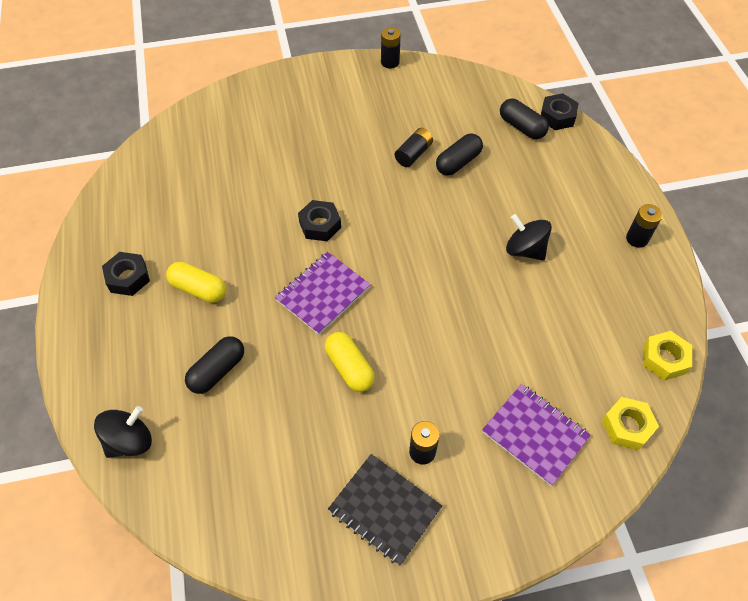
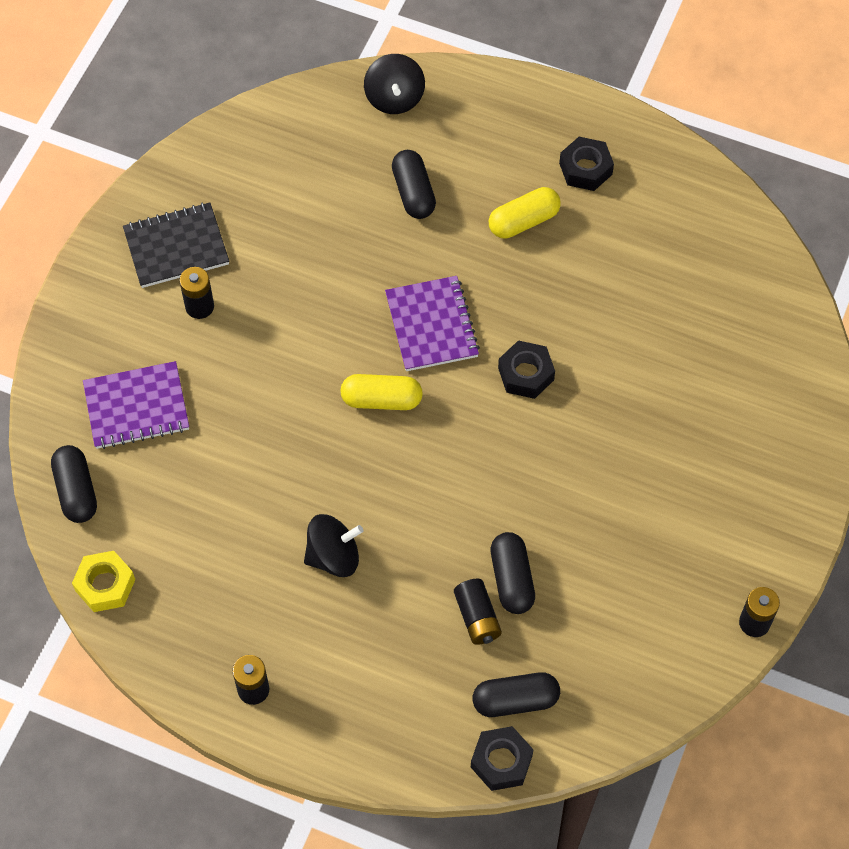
camera: 125 degrees right, 5 degrees up
(349, 368) = (329, 299): yellow capsule -> yellow capsule (381, 400)
(413, 154) = (562, 538): black battery -> black battery (477, 617)
(627, 426) = (76, 491): yellow nut -> black capsule

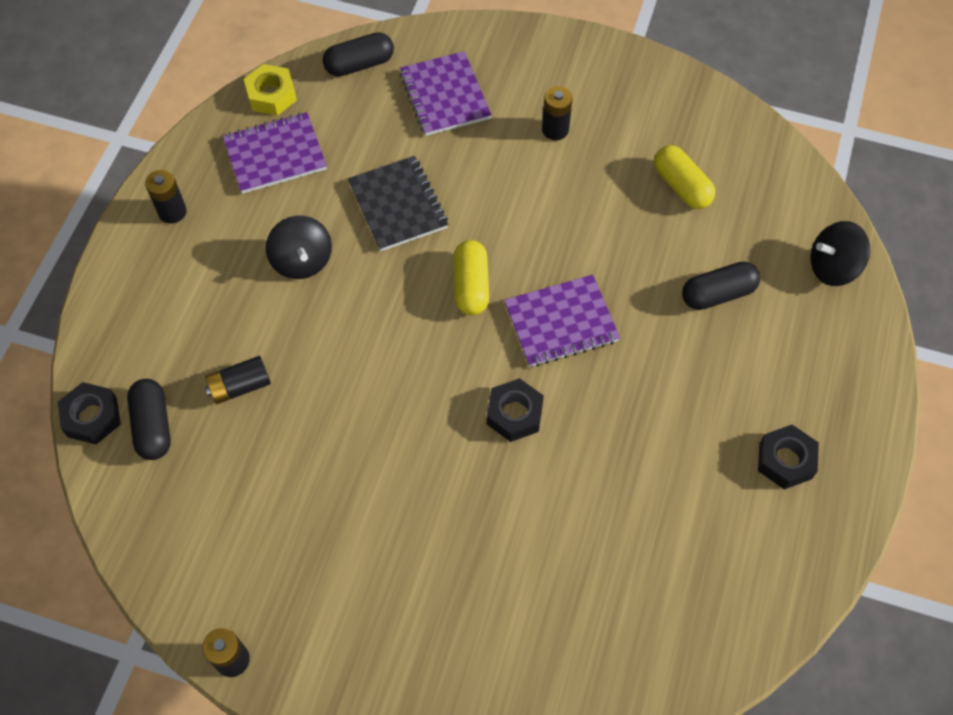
camera: 85 degrees right, 0 degrees up
(176, 247) = (616, 105): black notebook -> black notebook (398, 205)
(190, 582) = (275, 155): none -> purple notebook
(512, 579) = (280, 415): black capsule -> none
(523, 221) = (703, 401): yellow capsule -> yellow capsule (681, 186)

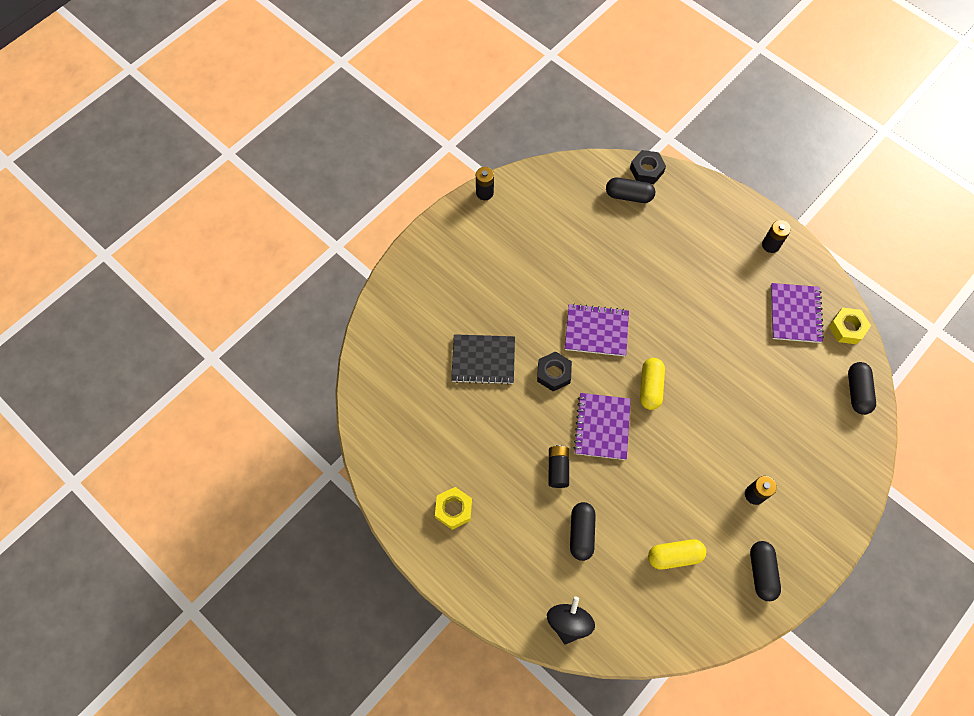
camera: 115 degrees right, 5 degrees up
(240, 386) = (634, 242): black battery -> black battery (558, 469)
(302, 261) = (707, 301): black spinning top -> none
(398, 205) = (728, 370): black notebook -> black notebook (483, 360)
(444, 96) = (810, 435): purple notebook -> purple notebook (596, 331)
(471, 286) = (650, 387): yellow capsule -> yellow capsule turned 75 degrees clockwise
(645, 97) = (761, 572): none -> black capsule
(785, 460) = (453, 509): black nut -> yellow nut

